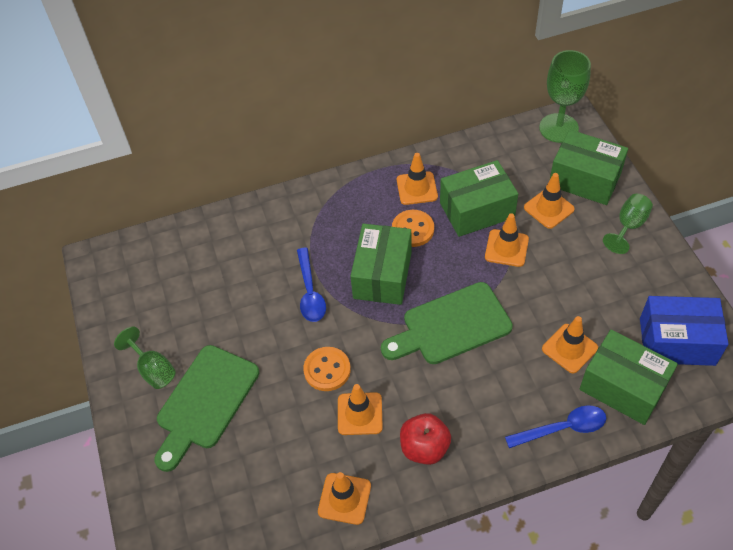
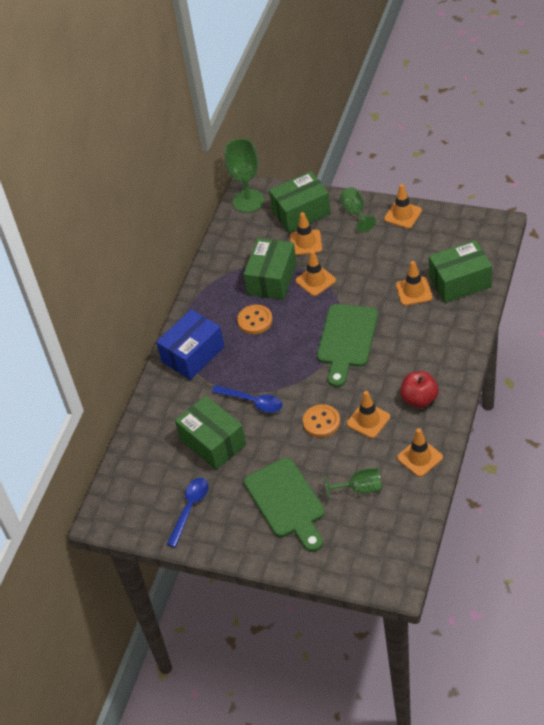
camera: 50 degrees left, 5 degrees down
(153, 369) = (234, 522): green goblet -> green goblet (360, 489)
(382, 275) = (276, 355): green box -> green box (213, 442)
(417, 188) = (223, 300): orange traffic cone -> orange traffic cone (403, 215)
(562, 428) = (462, 325): blue spoon -> blue spoon (190, 509)
(677, 341) = (452, 240): blue box -> blue box (193, 354)

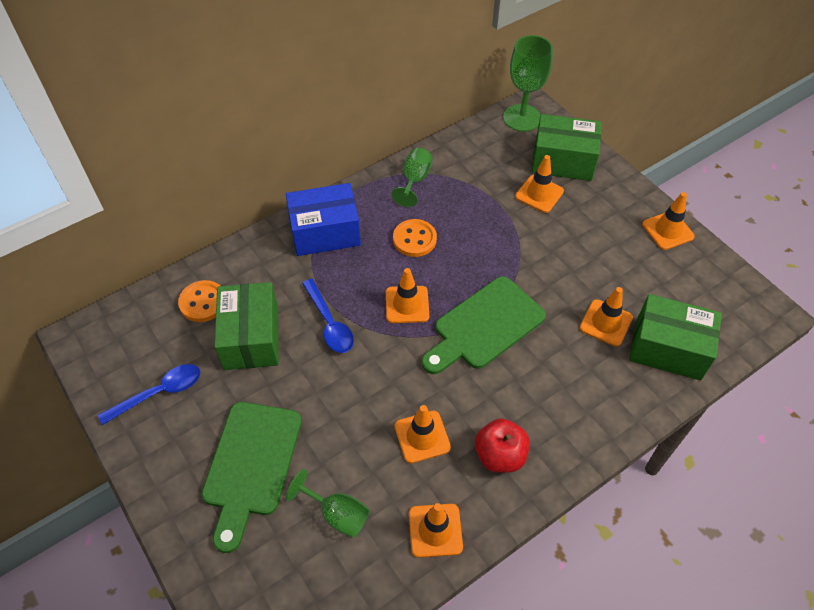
camera: 30 degrees right, 5 degrees up
(272, 279) = (471, 208): green box -> none
(315, 280) = (512, 239): orange traffic cone -> orange traffic cone (407, 304)
(321, 422) = (373, 399): orange button -> orange button (203, 302)
(355, 213) = (618, 196): green goblet -> green goblet (414, 180)

